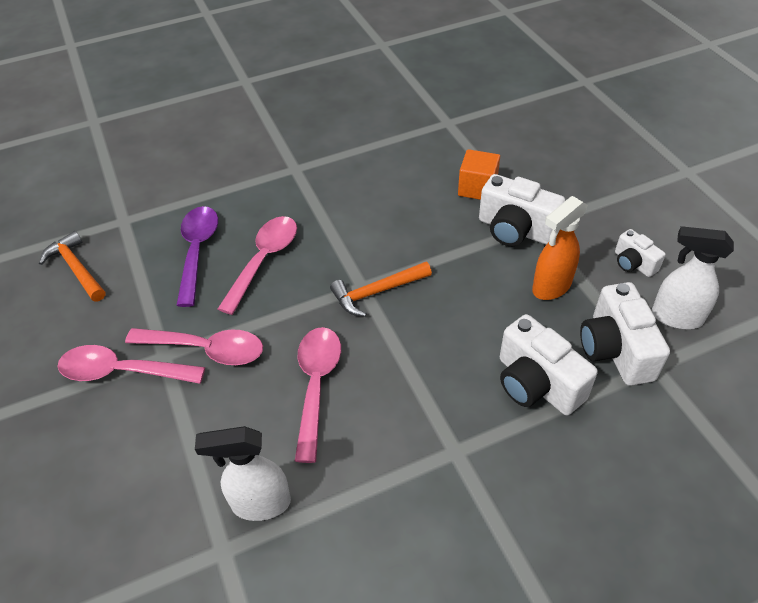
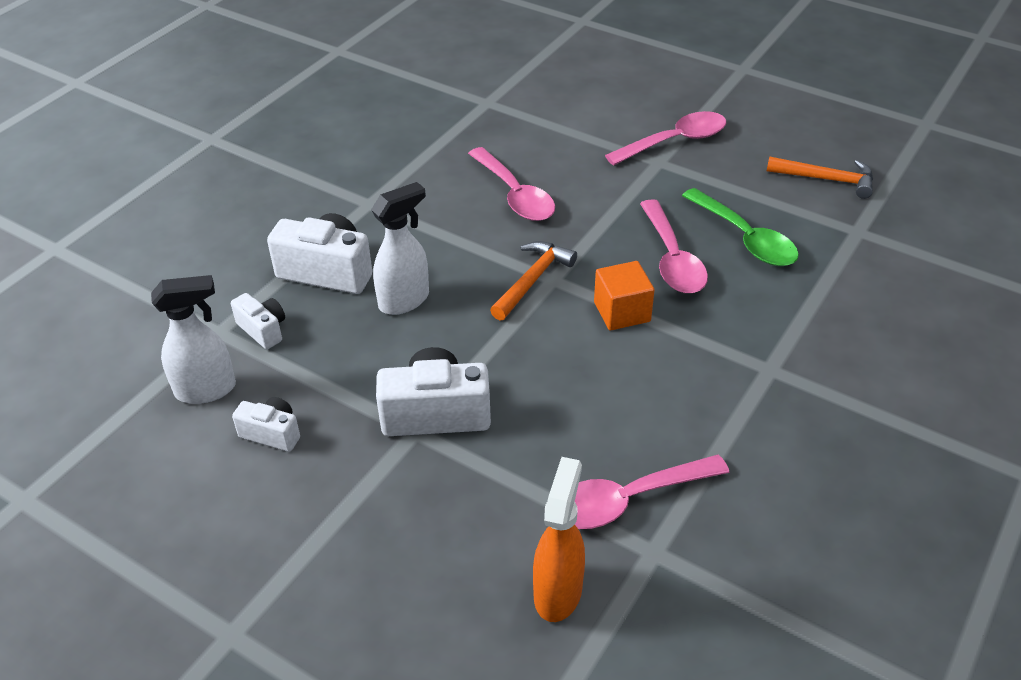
camera: 145 degrees right, 5 degrees down
(197, 251) = (745, 238): purple spoon -> green spoon
(206, 349) = (631, 178): pink spoon -> pink spoon (627, 500)
(260, 503) = (486, 126): white spray bottle -> white spray bottle (404, 300)
(477, 188) = (522, 451): orange cube -> orange cube (622, 312)
(551, 287) = (357, 363): orange spray bottle -> orange spray bottle (558, 591)
(615, 350) = (263, 330): white camera -> white camera, size x0.56

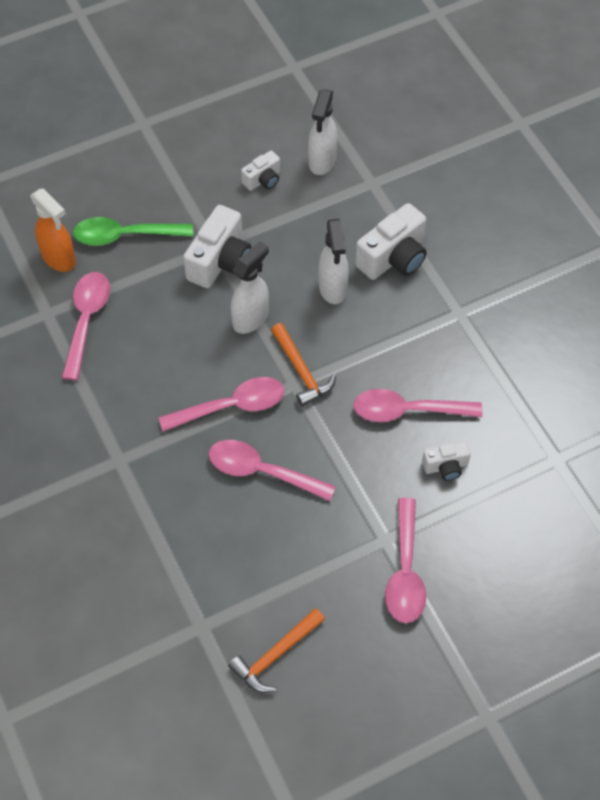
camera: 120 degrees right, 15 degrees up
(263, 330) = (357, 204): white camera -> white camera (446, 466)
(497, 347) = (251, 318): none -> white spray bottle
(622, 312) = (232, 406): orange cube -> pink spoon
(745, 238) = (249, 537): green spoon -> green spoon (124, 236)

